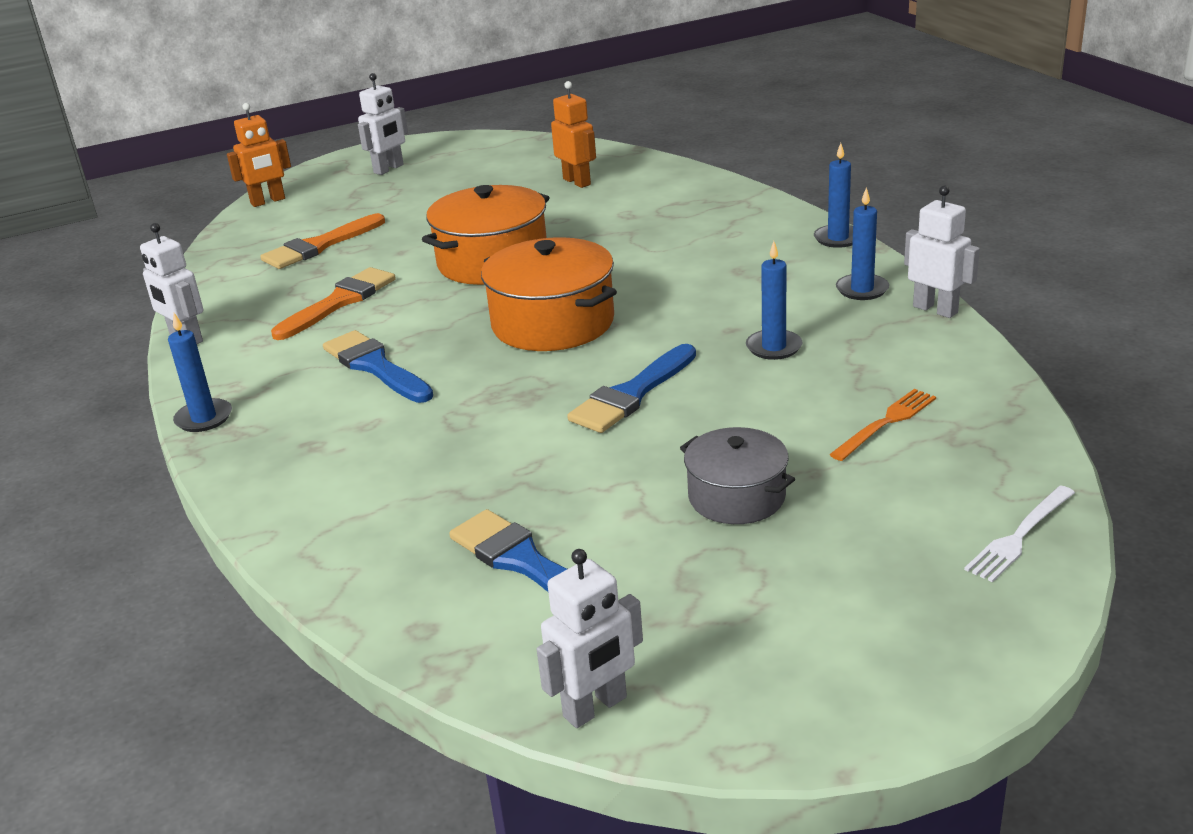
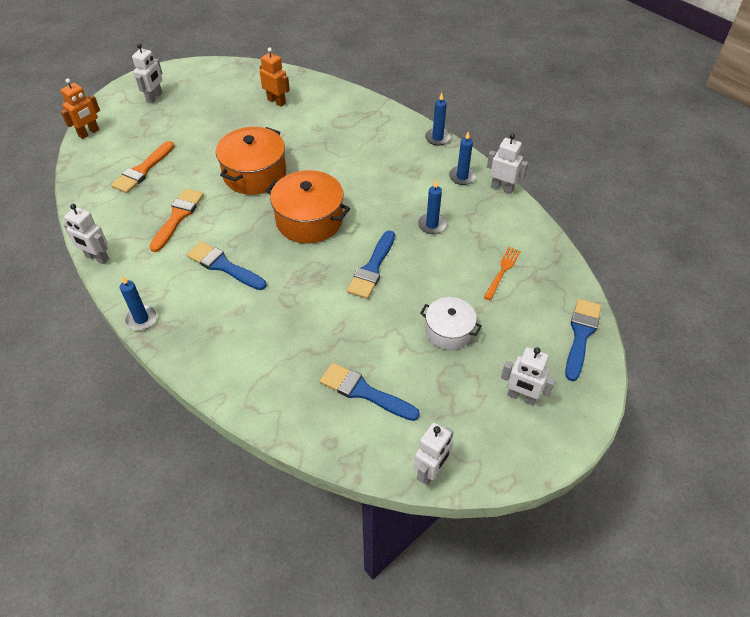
camera: 20 degrees left, 20 degrees up
(736, 497) = (448, 331): grey pot -> white pot
(845, 617) = (521, 397): none -> white robot
(1019, 536) = (581, 335): white fork -> blue brush

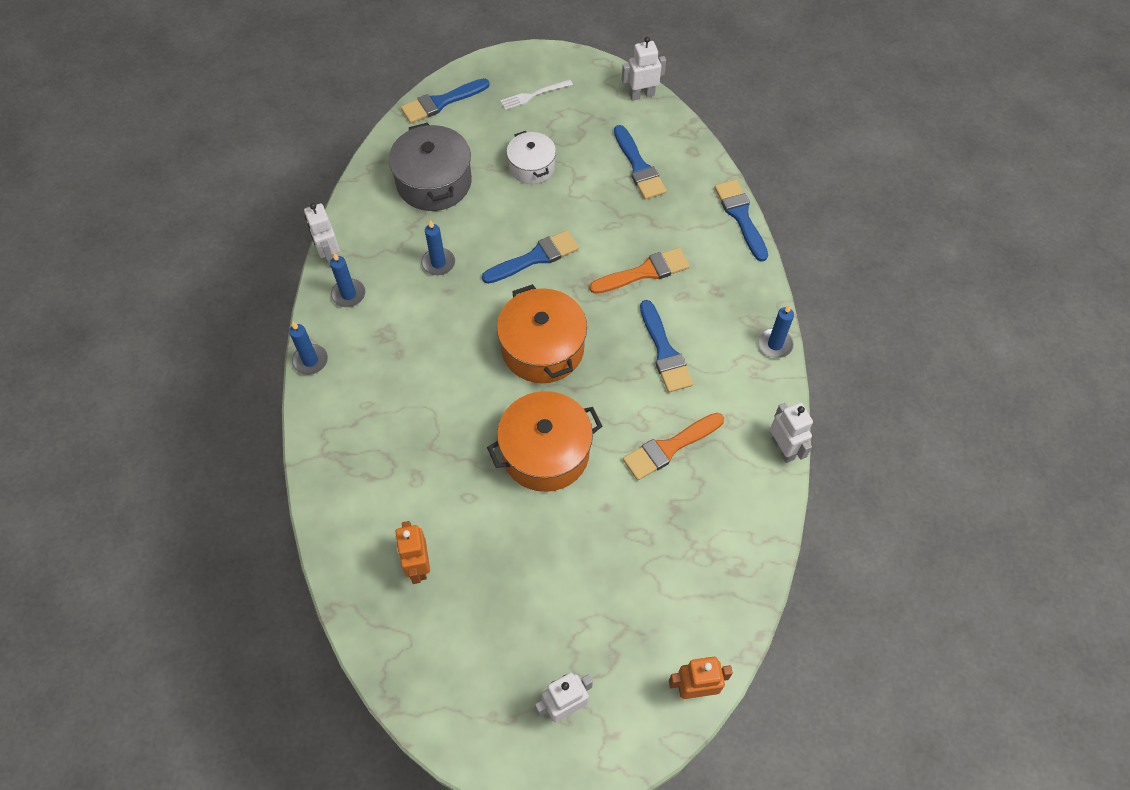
camera: 140 degrees left, 10 degrees up
(142, 170) = (665, 555): orange brush -> orange brush (644, 272)
(238, 406) = (740, 216): none -> blue brush
(502, 271) = (434, 182): orange fork -> grey pot
(521, 397) = (534, 95): white robot -> white fork

